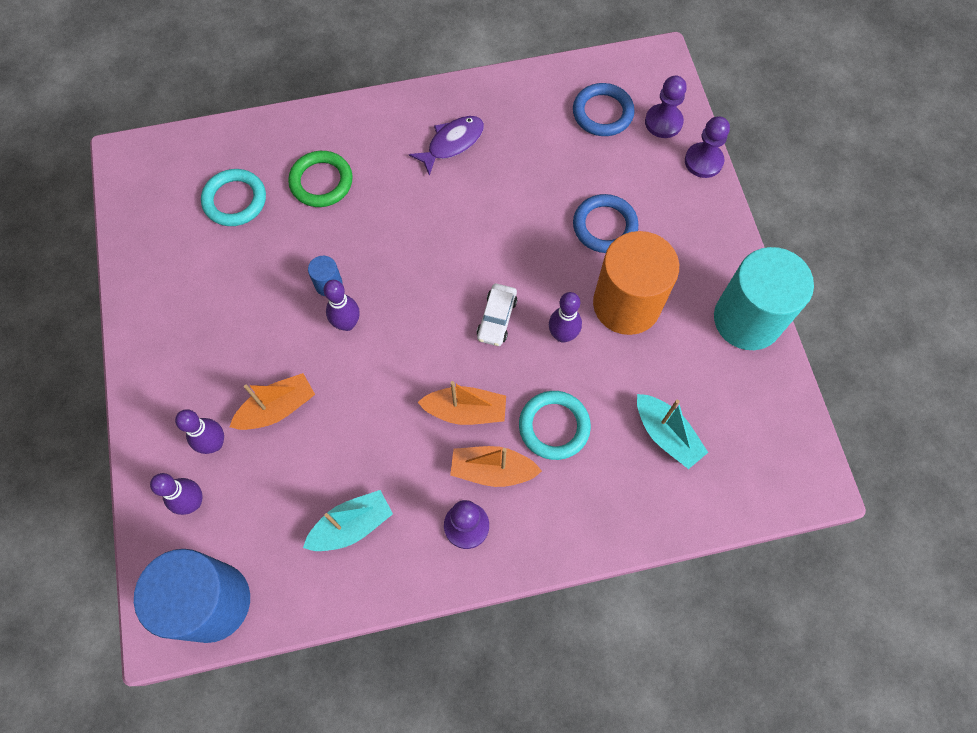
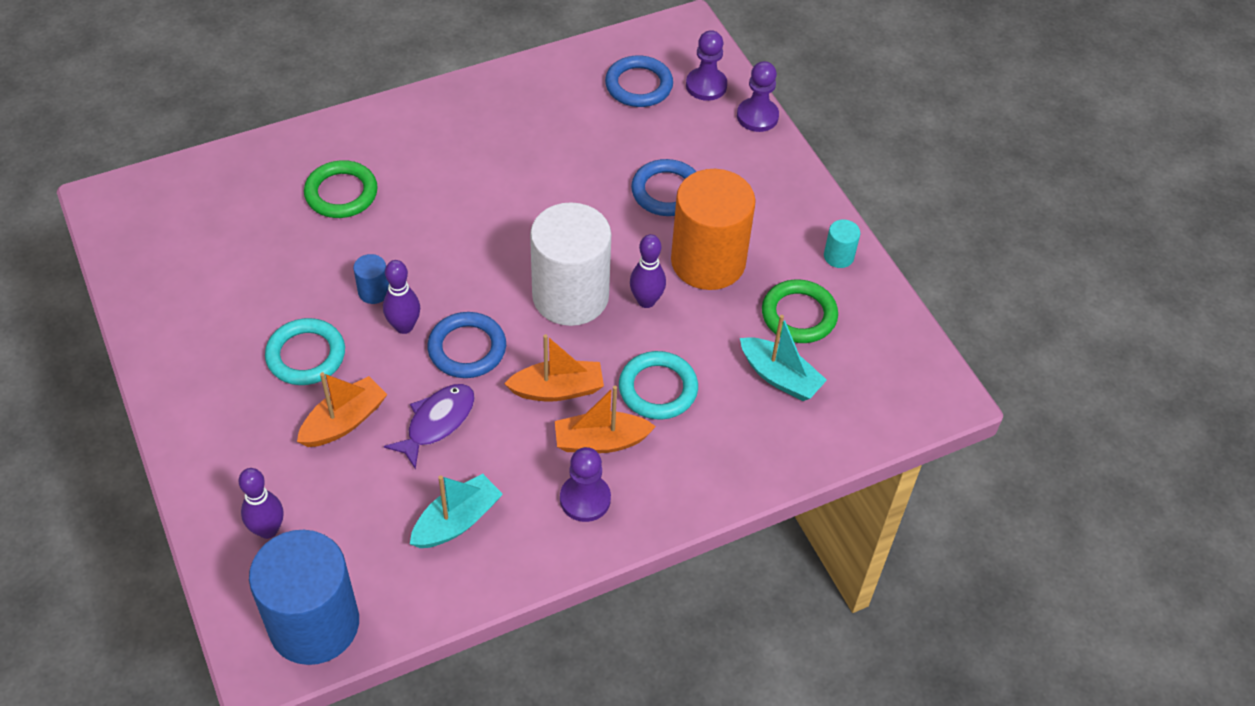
camera: 15 degrees left, 15 degrees down
(214, 443) = (279, 468): purple bowling pin -> none
(235, 200) = (245, 225): turquoise ring -> turquoise ring (306, 355)
(396, 355) = (467, 348): none -> blue ring
(452, 143) = (480, 136): purple fish -> purple fish (437, 422)
(496, 318) = (570, 296): white car -> white cylinder
(697, 374) = (799, 315): none -> green ring
(747, 319) = (838, 256): turquoise cylinder -> turquoise cylinder, size x0.41

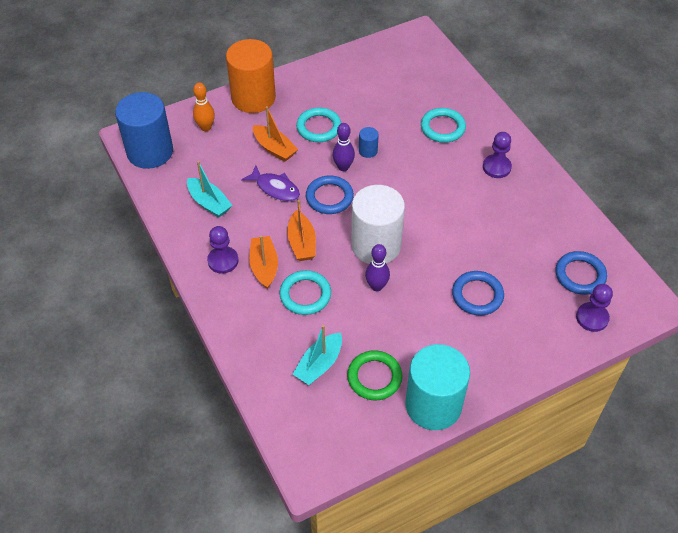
camera: 90 degrees right, 0 degrees up
(268, 530) = (206, 127): purple bowling pin -> orange bowling pin
(341, 193) = (442, 128): green ring -> turquoise ring
(708, 261) = (416, 321): orange cylinder -> orange cylinder (253, 98)
(757, 116) = (567, 352): purple pawn -> purple pawn (496, 167)
(838, 256) = (433, 405): turquoise cylinder -> turquoise cylinder, size x2.43

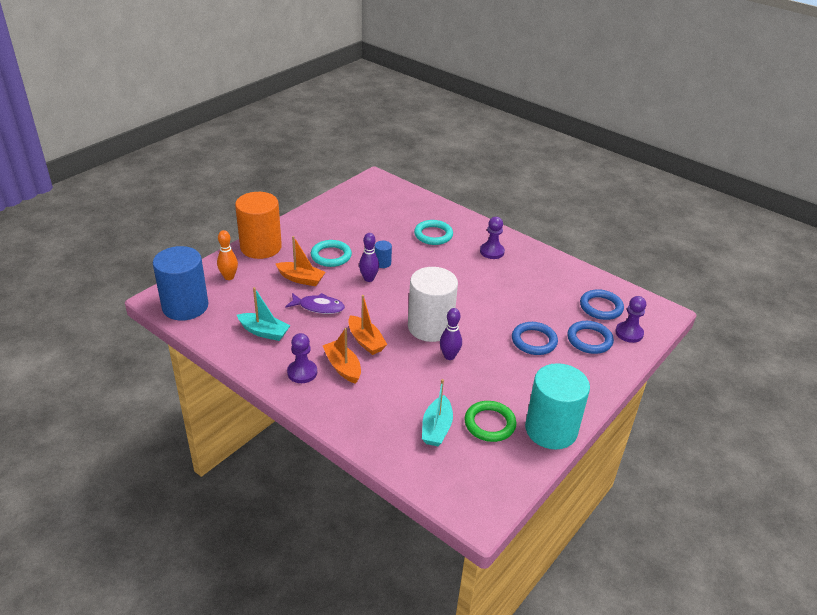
camera: 25 degrees left, 15 degrees down
(305, 295) = (392, 379): turquoise ring -> none
(329, 197) = (370, 302): blue ring -> blue ring (589, 340)

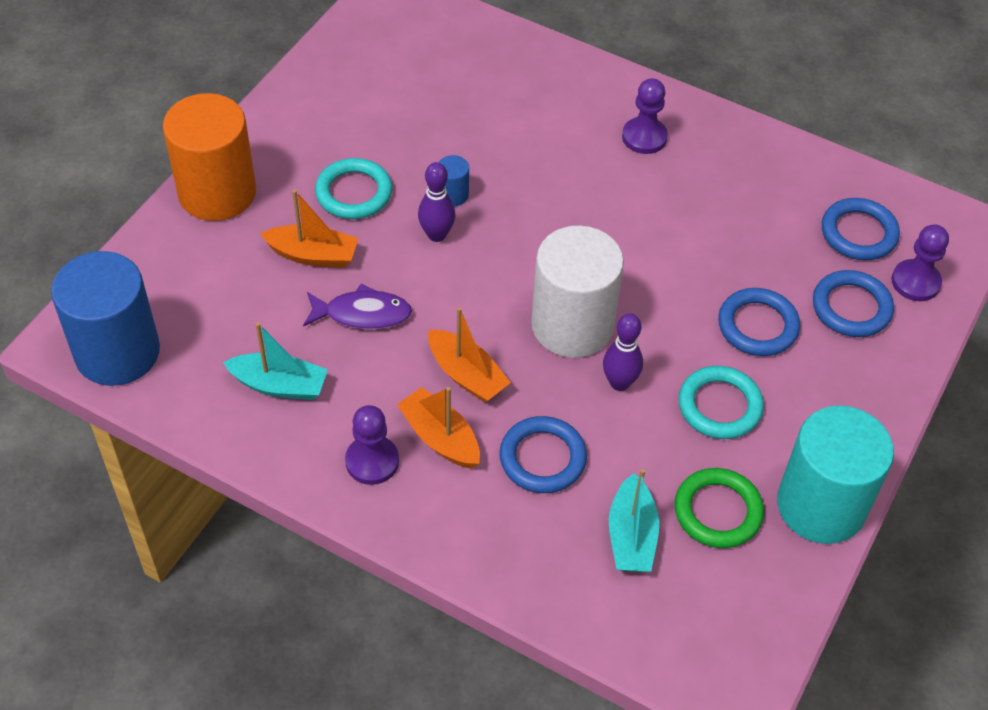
camera: 10 degrees left, 15 degrees up
(229, 277) = (178, 271): orange bowling pin -> none
(396, 384) = (542, 458): none -> blue ring
(433, 235) = (529, 114): turquoise ring -> turquoise ring (719, 406)

